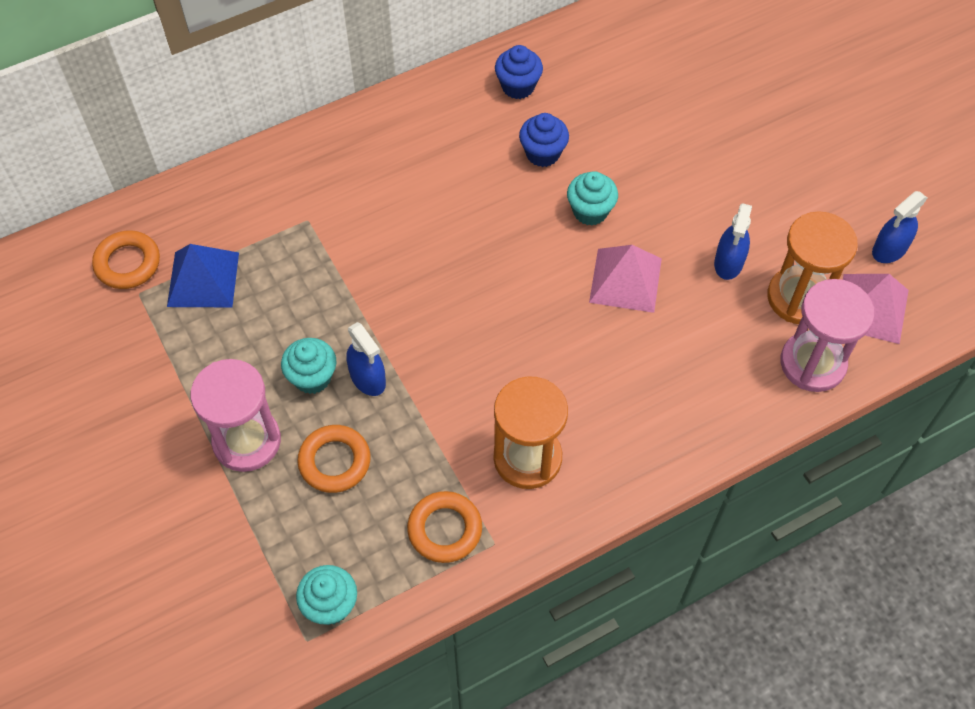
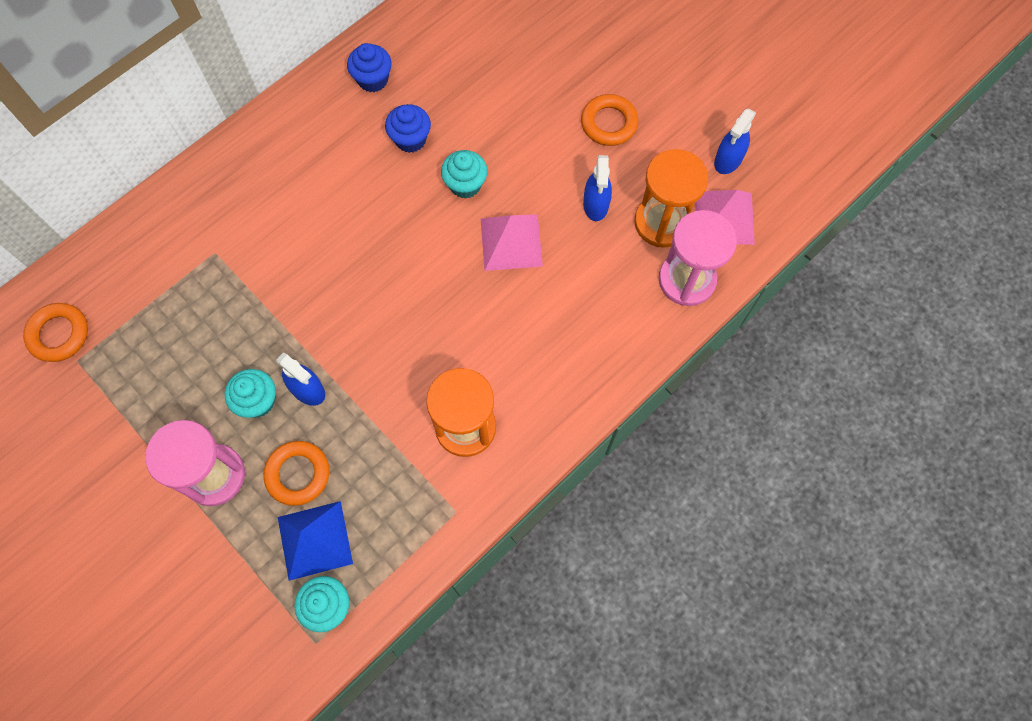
camera: 15 degrees left, 10 degrees up
(203, 279) = (133, 332): blue pyramid -> blue pyramid (314, 540)
(445, 529) = (410, 511): orange ring -> orange ring (609, 123)

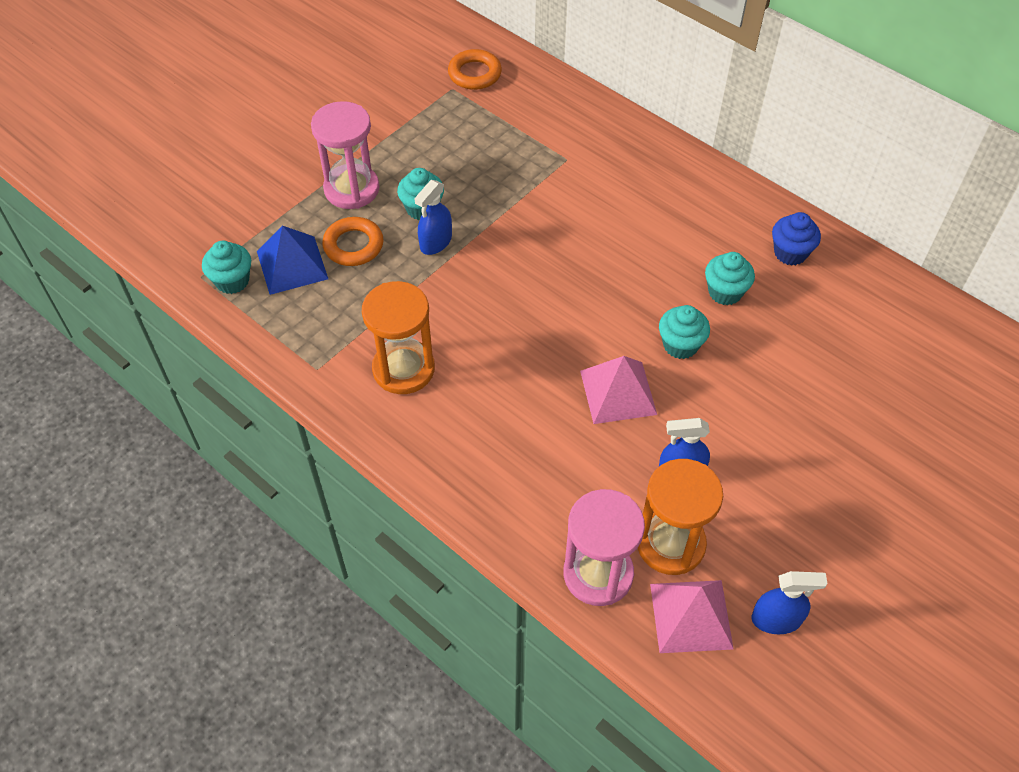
camera: 85 degrees right, 15 degrees down
(410, 139) = (725, 292): blue cupcake -> turquoise cupcake
(609, 123) = (795, 480): orange ring -> none
(728, 160) = (776, 619): blue spray bottle -> blue spray bottle turned 150 degrees clockwise

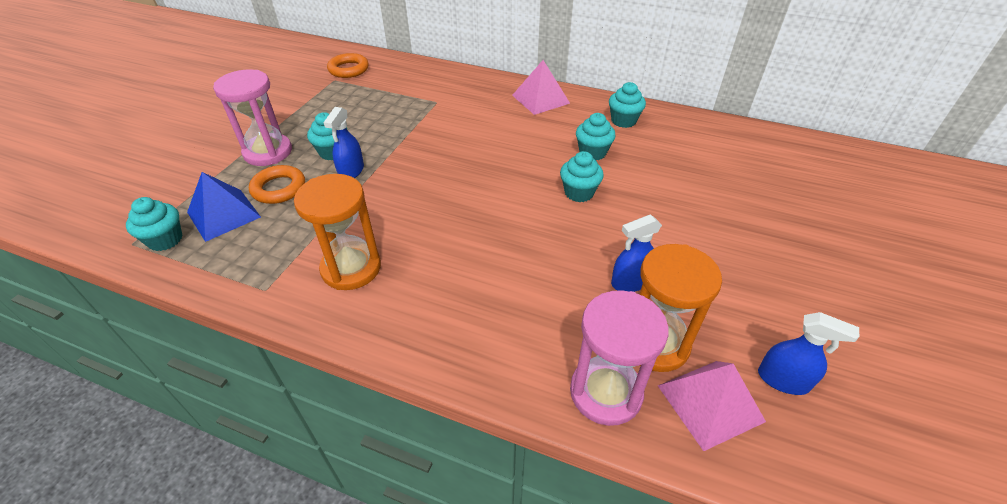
camera: 20 degrees left, 10 degrees down
(618, 392) = (547, 237): pink pyramid -> pink pyramid (540, 99)
(776, 619) = (783, 380): blue spray bottle -> blue spray bottle turned 45 degrees clockwise
(790, 253) = (623, 121): blue cupcake -> turquoise cupcake

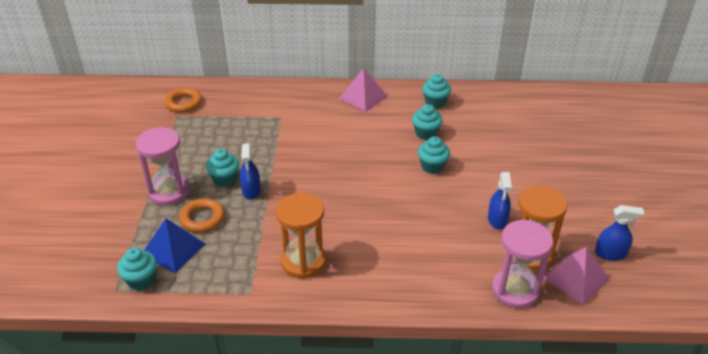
camera: 20 degrees left, 5 degrees down
(630, 282) = (497, 220): blue spray bottle -> blue spray bottle turned 45 degrees counterclockwise

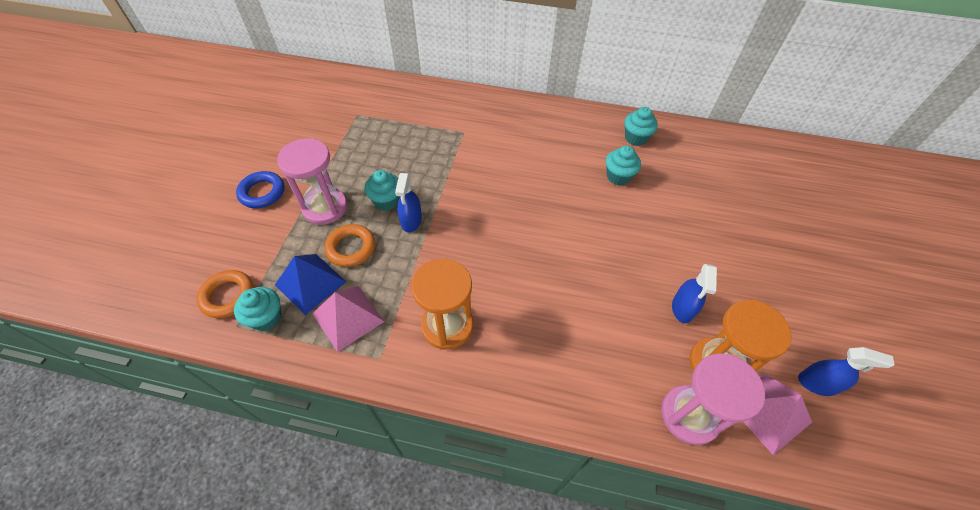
camera: 10 degrees right, 15 degrees up
(106, 188) = (262, 192): none -> blue ring
(183, 103) = (367, 100): orange ring -> orange ring (228, 296)
(363, 97) = (557, 120): pink pyramid -> pink pyramid (348, 317)
(432, 167) = (618, 222): turquoise cupcake -> none

